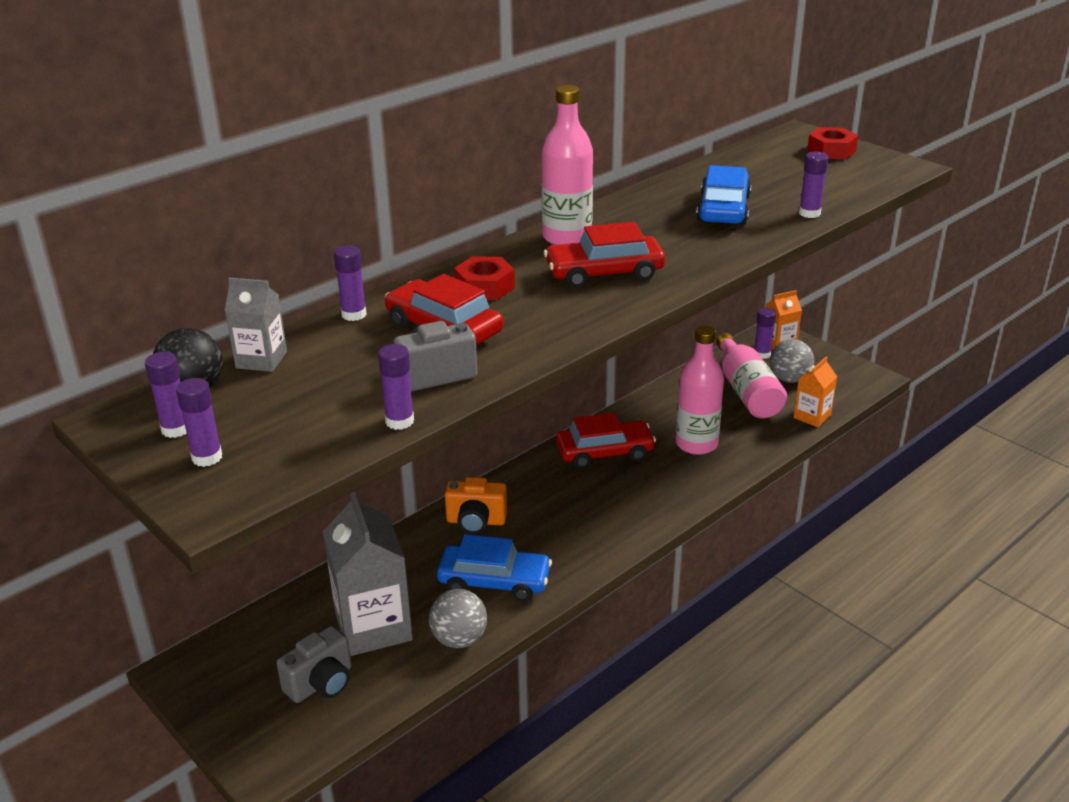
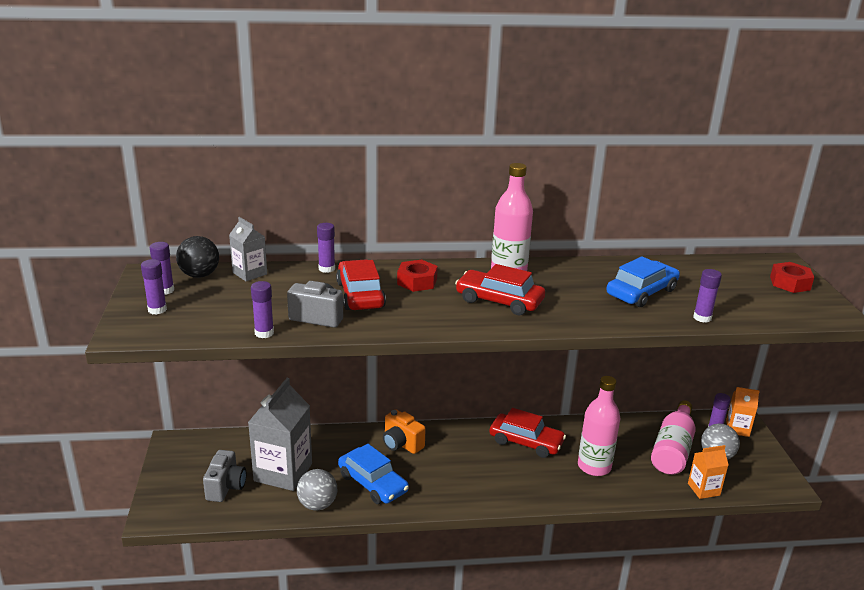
camera: 35 degrees right, 5 degrees down
(321, 683) = (226, 487): grey camera -> grey camera turned 75 degrees counterclockwise

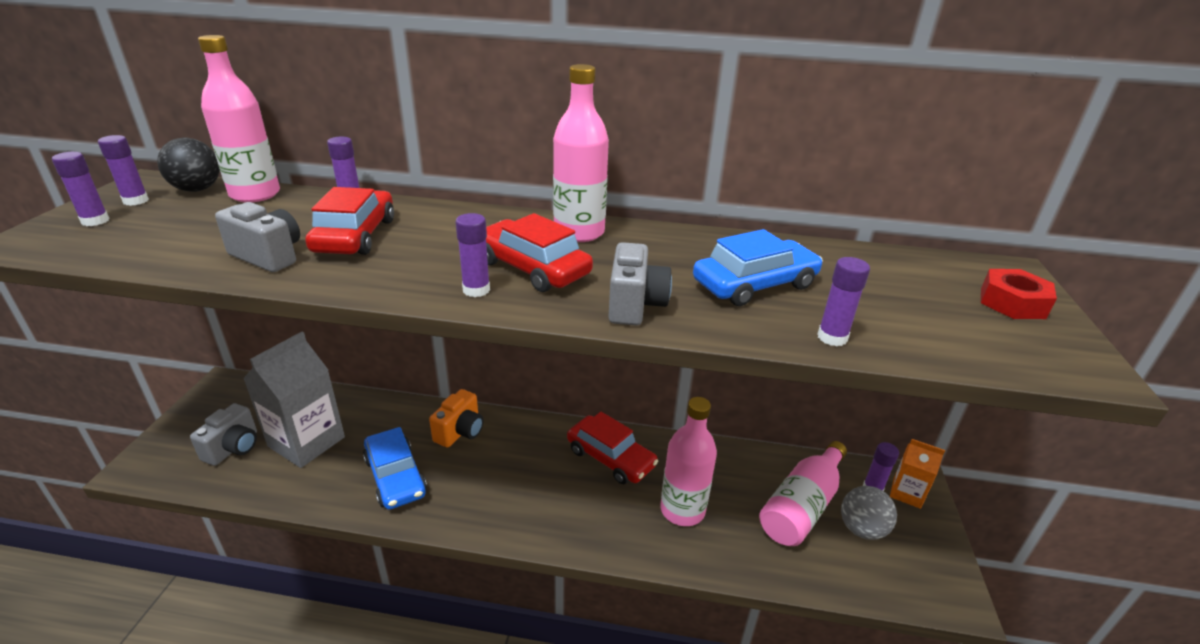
camera: 15 degrees right, 5 degrees up
(250, 273) = (255, 194): grey carton -> pink bottle
(264, 333) = (177, 267): purple glue stick -> purple glue stick (476, 290)
(317, 504) = (315, 492): grey ball -> none
(401, 444) = (460, 432): orange camera -> orange camera turned 120 degrees counterclockwise
(417, 281) = (445, 229): red nut -> none
(580, 315) = (635, 305): none -> grey camera
(703, 489) = (824, 578): orange carton -> none

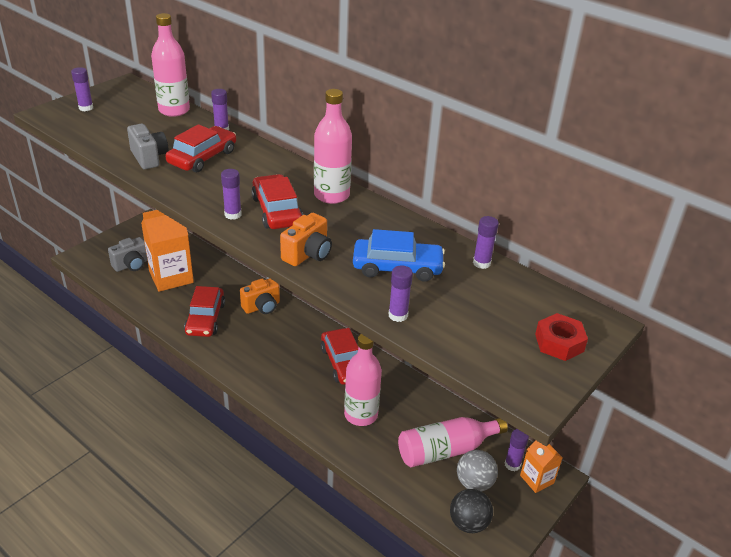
camera: 30 degrees right, 5 degrees up
(136, 201) = (112, 98): purple glue stick -> purple glue stick (481, 263)
(197, 189) = (147, 98): black ball -> black ball (468, 523)
(306, 442) = (171, 277): grey carton -> orange carton
(395, 476) = (205, 318): blue car -> red car
(635, 305) = (308, 254): grey camera -> orange camera

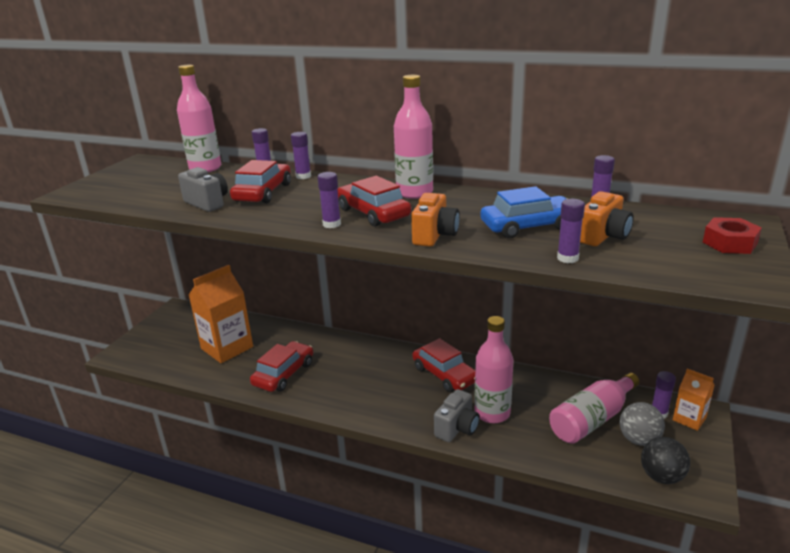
camera: 15 degrees left, 10 degrees down
(86, 108) = (110, 182): purple glue stick -> purple glue stick (303, 176)
(131, 265) = (179, 348): grey camera -> grey camera (457, 428)
(205, 318) = (284, 374): red car -> red car turned 135 degrees counterclockwise
(262, 307) = (335, 349): orange camera -> orange camera (603, 236)

